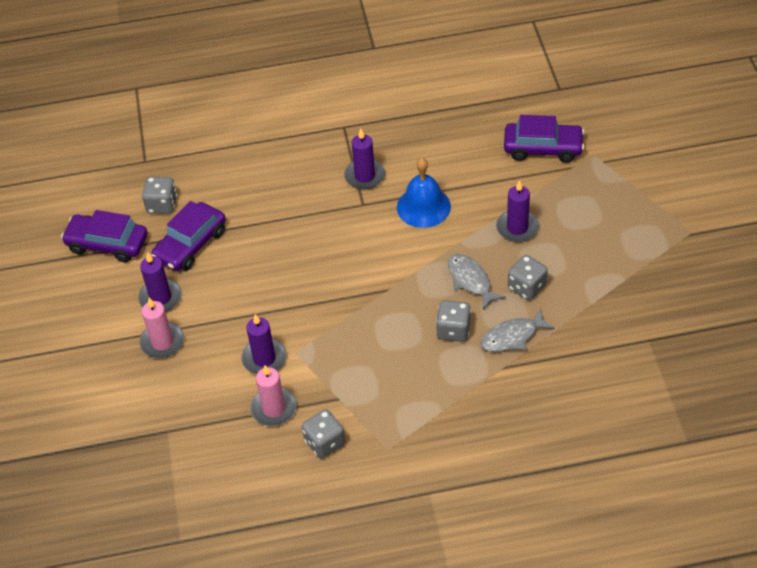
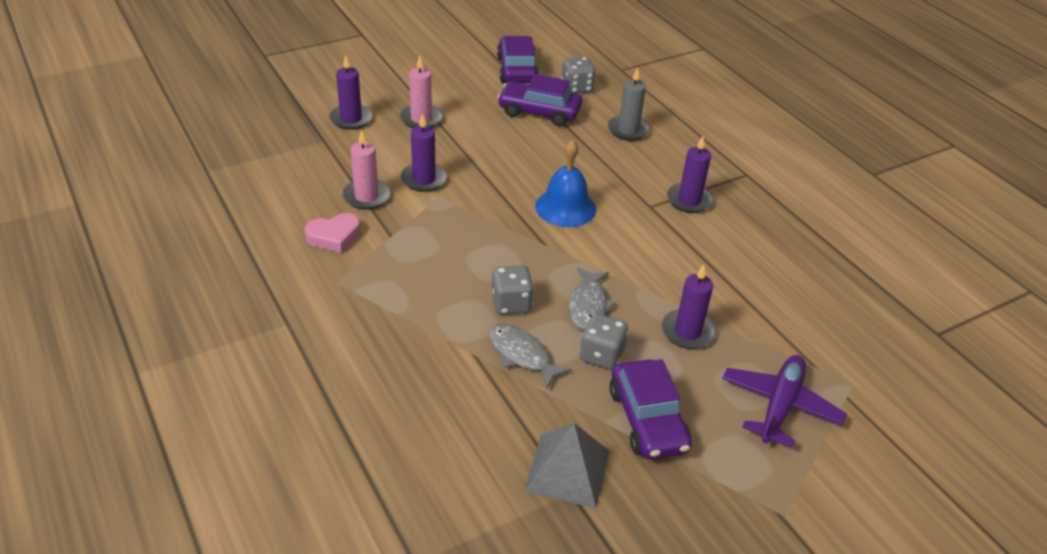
camera: 65 degrees right, 10 degrees down
(160, 298) = (470, 108): purple candle -> purple candle (351, 119)
(248, 186) = (628, 130): none -> grey candle
(324, 442) = (334, 236): grey dice -> pink heart
(423, 206) = (673, 250): blue bell -> blue bell (565, 207)
(471, 280) = (588, 305): grey fish -> grey fish turned 150 degrees clockwise
(543, 148) = (828, 334): purple car -> purple car (647, 420)
(602, 201) = (779, 406): none -> purple plane
(630, 337) = (567, 470): none -> grey pyramid

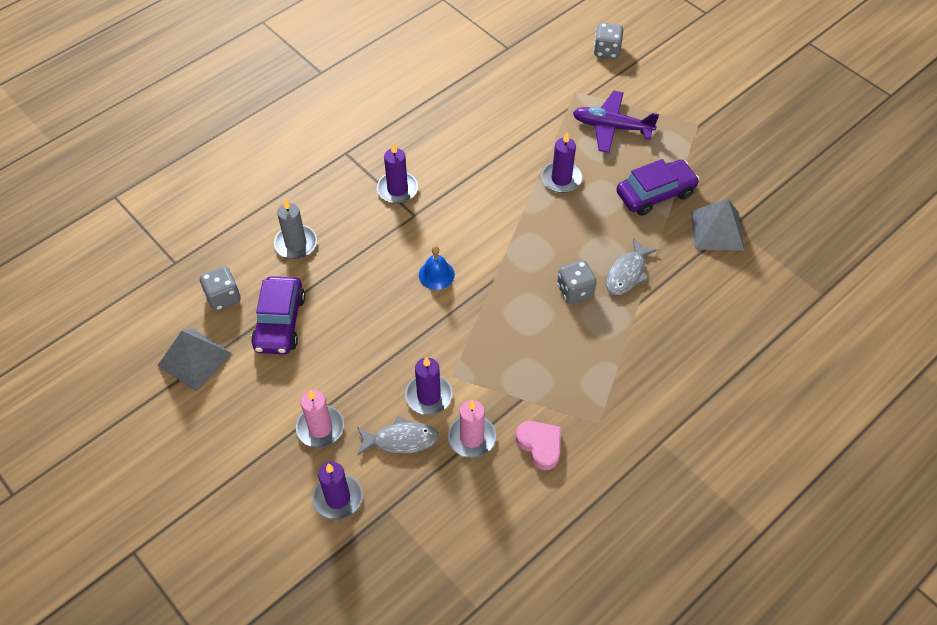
camera: 100 degrees left, 15 degrees up
(517, 70) = (194, 359): purple car -> grey pyramid
(565, 207) = (436, 274): blue bell -> blue bell, size x0.64
(588, 305) = (557, 241): grey fish -> grey fish (401, 440)
(601, 355) = (606, 226): grey dice -> grey dice (607, 51)

